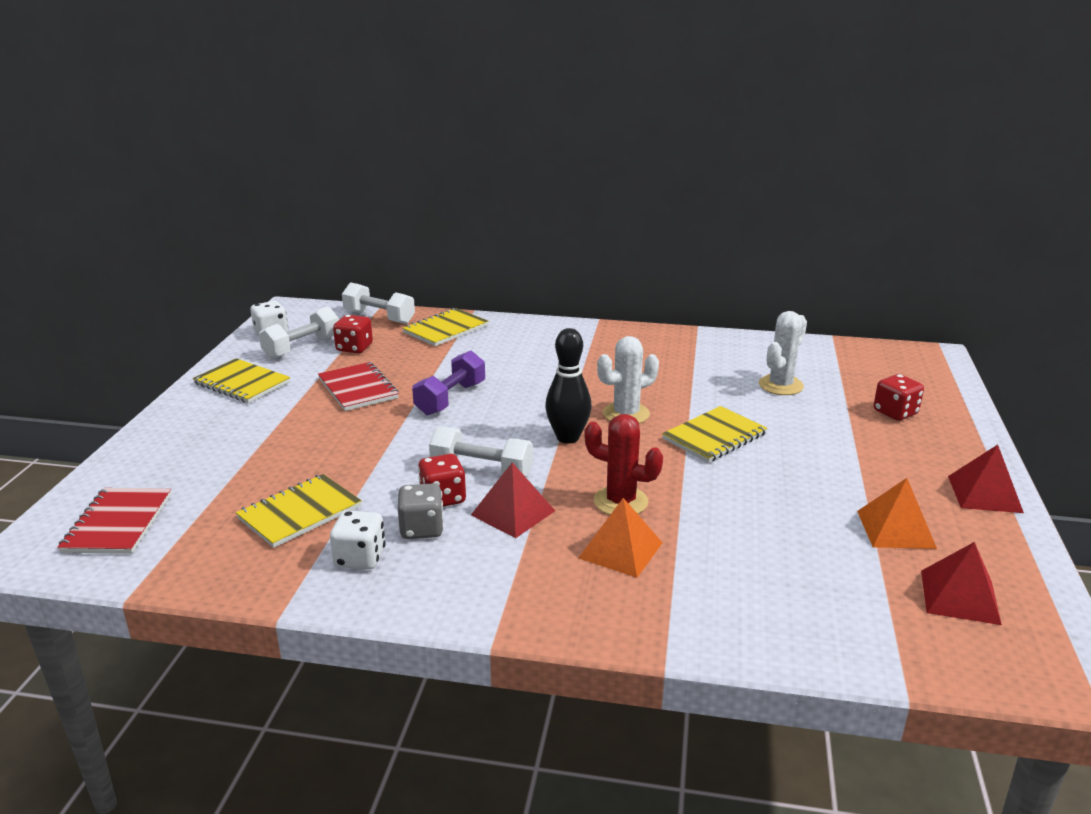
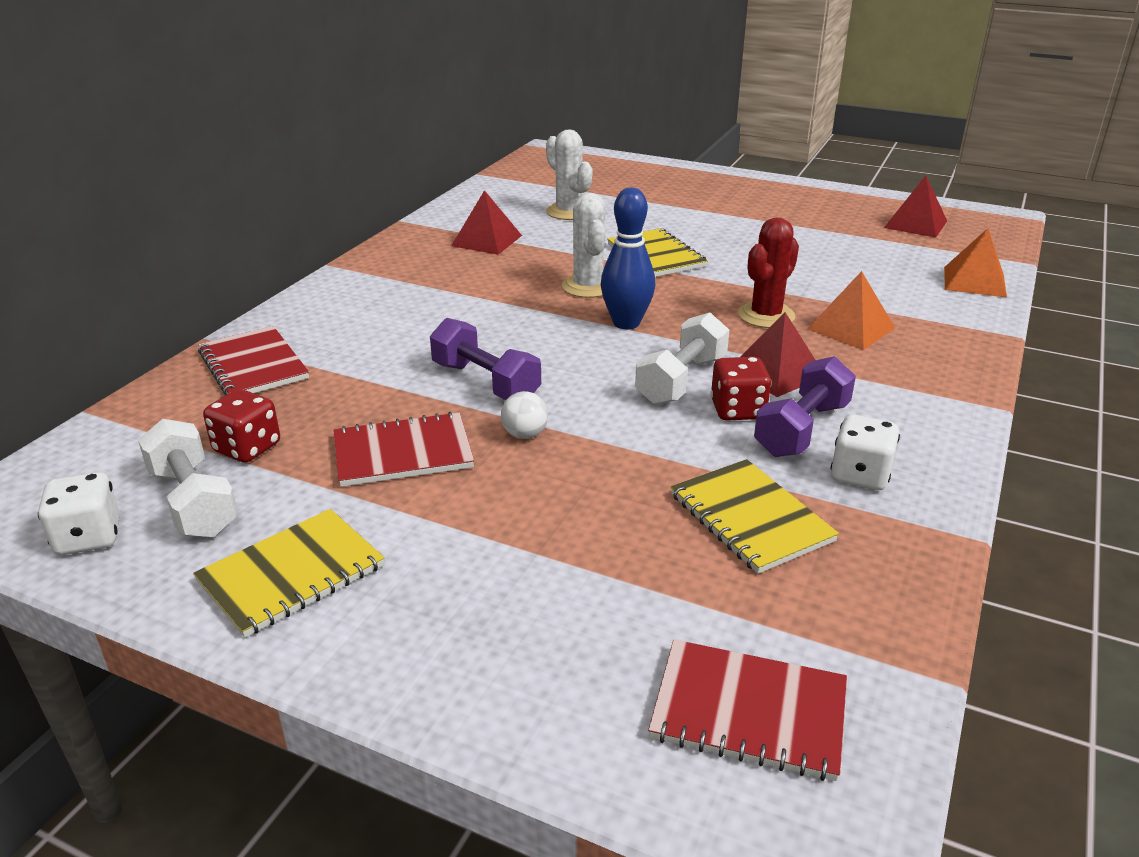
camera: 75 degrees left, 5 degrees up
(379, 317) = (144, 417): white dumbbell -> none
(387, 421) = (525, 435): none -> white ball
(422, 529) = (802, 429): grey dice -> purple dumbbell
(445, 329) = (253, 365): yellow notebook -> red notebook
(568, 438) = (626, 323): black bowling pin -> blue bowling pin
(895, 413) = (645, 184): red dice -> none
(895, 529) = (828, 223): orange pyramid -> orange pyramid (974, 281)
(984, 494) = (782, 187): red pyramid -> red pyramid (486, 240)

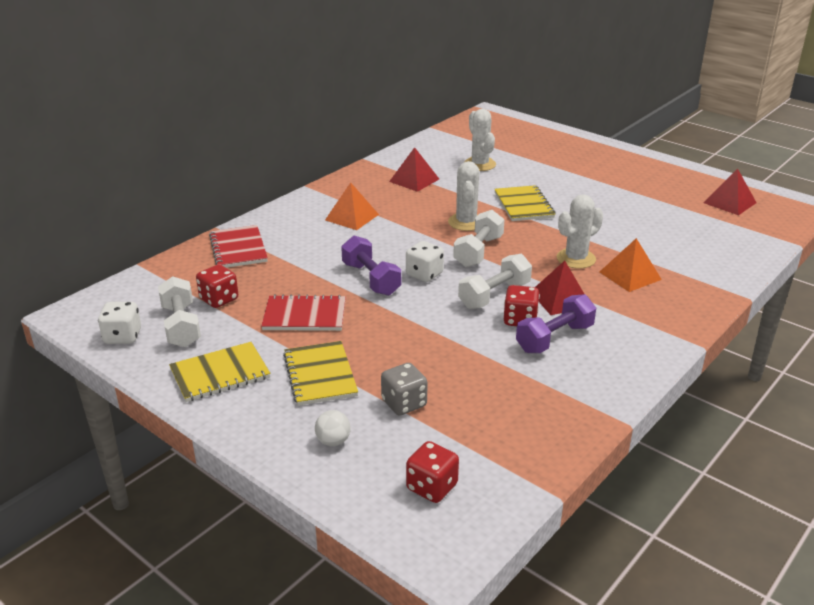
camera: 15 degrees right, 0 degrees up
(525, 435) = (380, 315): white ball -> white ball (333, 441)
(626, 323) = (478, 251): blue bowling pin -> white dumbbell
(629, 570) = (404, 403): none -> grey dice
(749, 712) = (432, 487): red notebook -> red dice
(750, 518) = (491, 386): yellow notebook -> yellow notebook (320, 375)
(766, 315) = (576, 259): red cactus -> white cactus
(860, 475) = (574, 372): white dice -> white dice (424, 274)
(974, 281) = (744, 253): orange pyramid -> orange pyramid (352, 217)

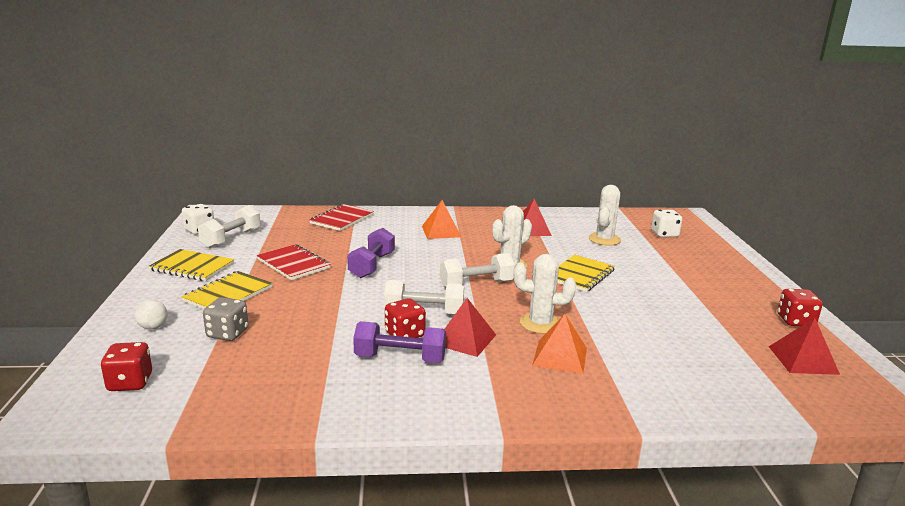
camera: 45 degrees right, 10 degrees down
(219, 299) = (275, 236): red dice -> red dice (795, 321)
(424, 274) = (409, 279): white dice -> white dice (664, 234)

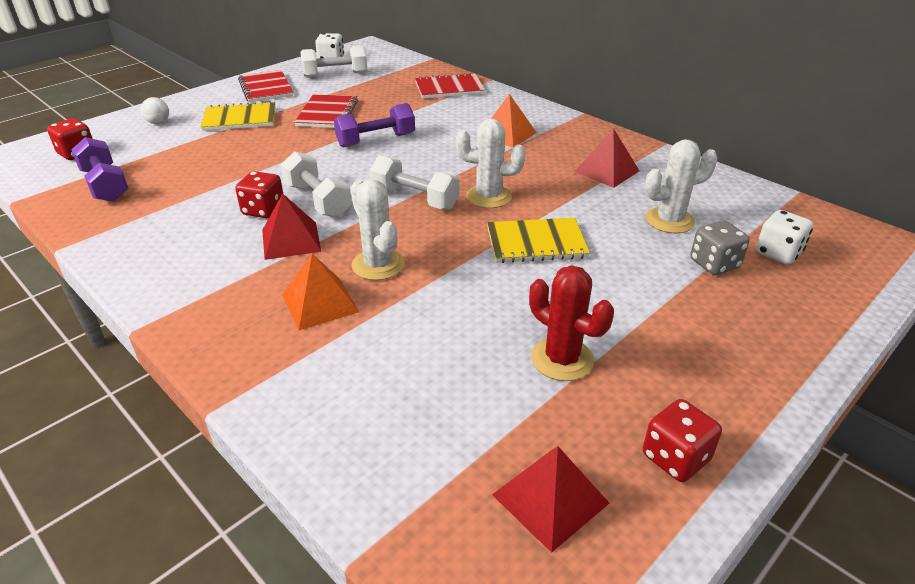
camera: 50 degrees right, 15 degrees up
(192, 267) = (266, 88): yellow notebook -> red notebook
(227, 333) = (179, 148): grey dice -> grey dice (714, 264)
(400, 358) = (218, 226): purple dumbbell -> purple dumbbell (105, 185)
(697, 313) = (562, 359): none -> red cactus

